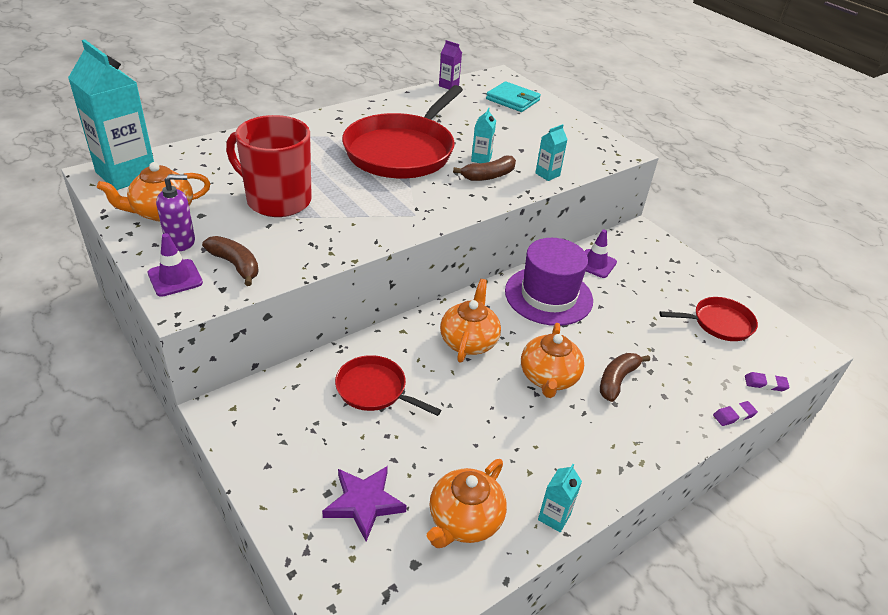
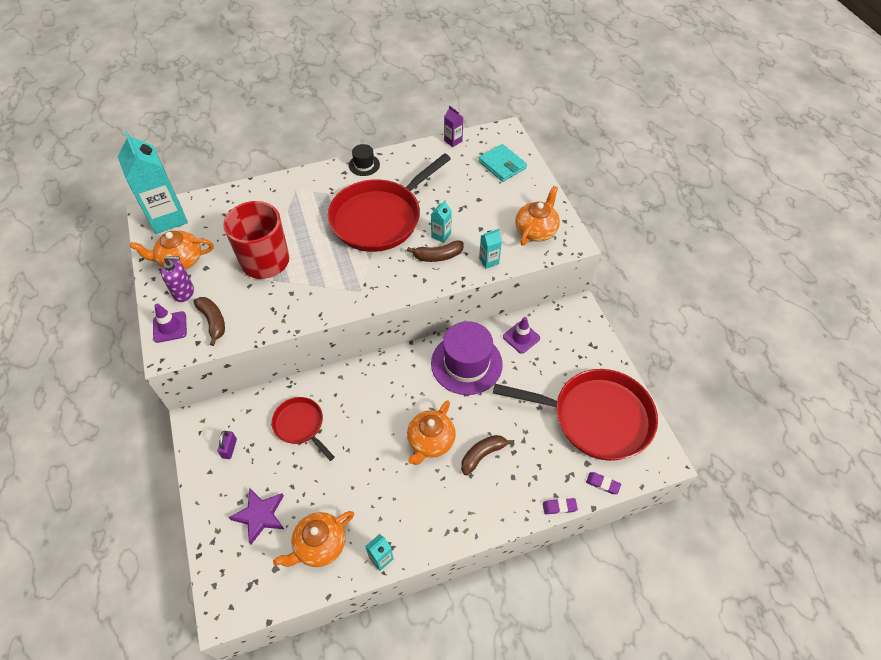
camera: 20 degrees right, 15 degrees up
(286, 433) = (229, 448): none -> purple padlock
(359, 110) = (364, 165): none -> black hat
(469, 341) = (385, 395): orange teapot -> orange teapot (536, 230)
(719, 323) = (596, 417): red pan -> red pan, size x1.96

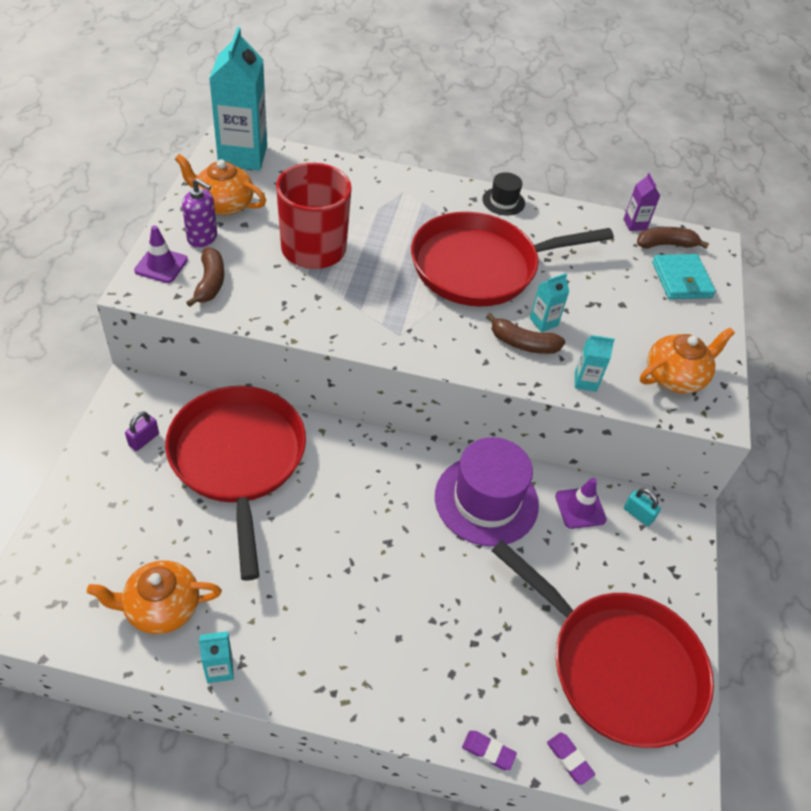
camera: 25 degrees right, 5 degrees down
(260, 515) = (122, 533): purple star -> none
(300, 425) = (238, 459): red pan -> red pan, size x1.96
(430, 441) = (376, 567): orange teapot -> none
(482, 455) = (431, 622): brown banana -> brown banana (666, 244)
(554, 323) = (638, 514): none -> turquoise padlock

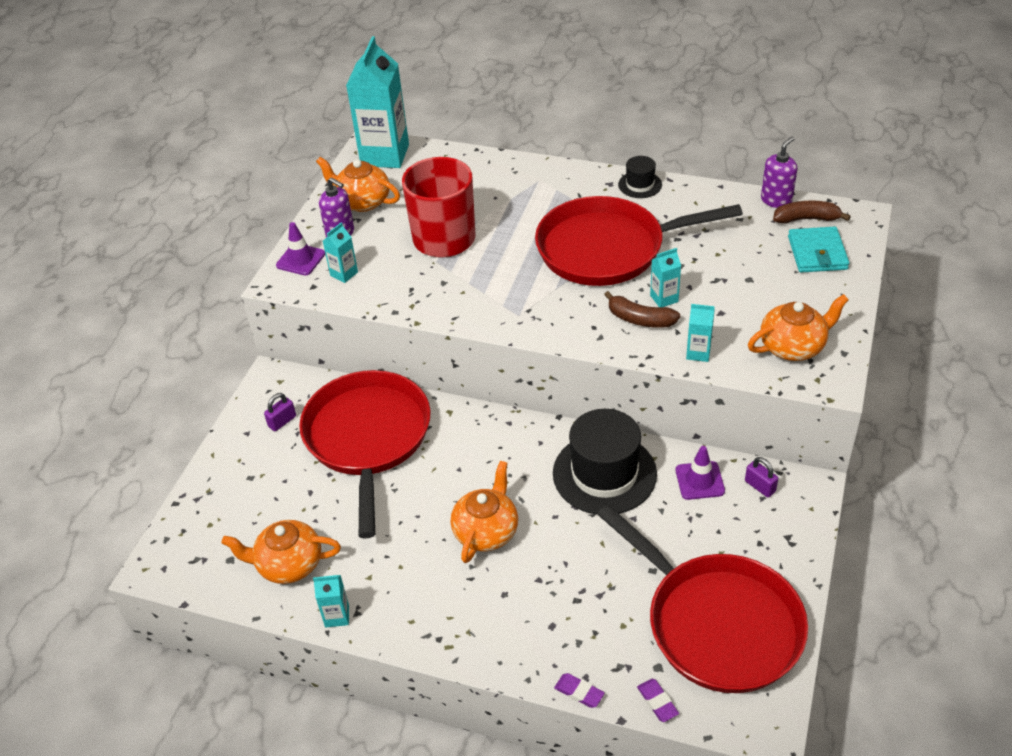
camera: 15 degrees right, 5 degrees down
(210, 283) = (344, 274): brown banana -> turquoise carton
(373, 565) = (486, 531): none -> orange teapot
(486, 500) = (604, 473): purple hat -> black hat
(635, 224) = (776, 200): purple carton -> purple soap dispenser
(638, 514) = (760, 486): turquoise padlock -> purple padlock

